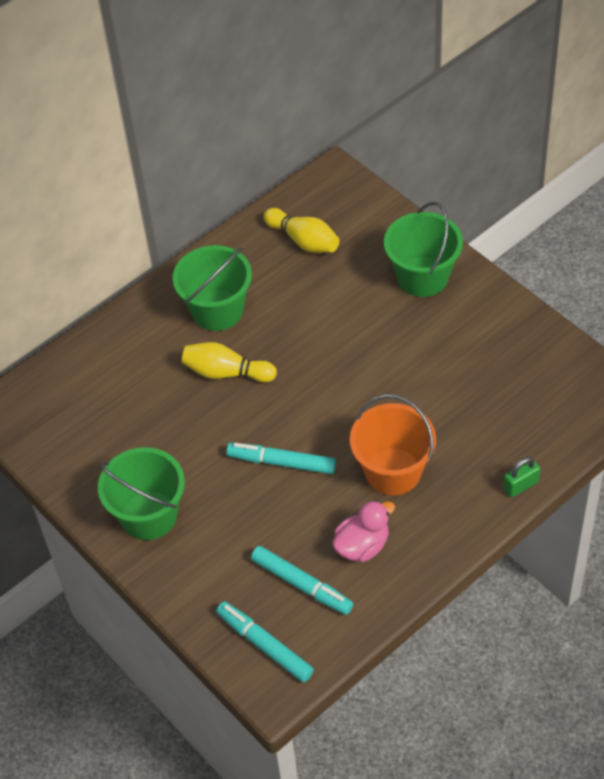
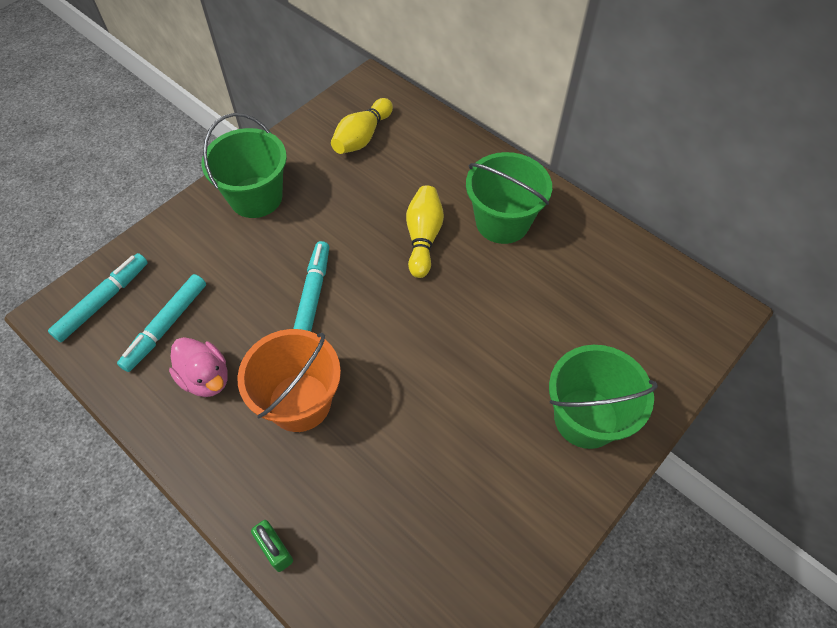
camera: 80 degrees right, 5 degrees up
(303, 240) = (614, 289): yellow bowling pin -> yellow bowling pin (362, 137)

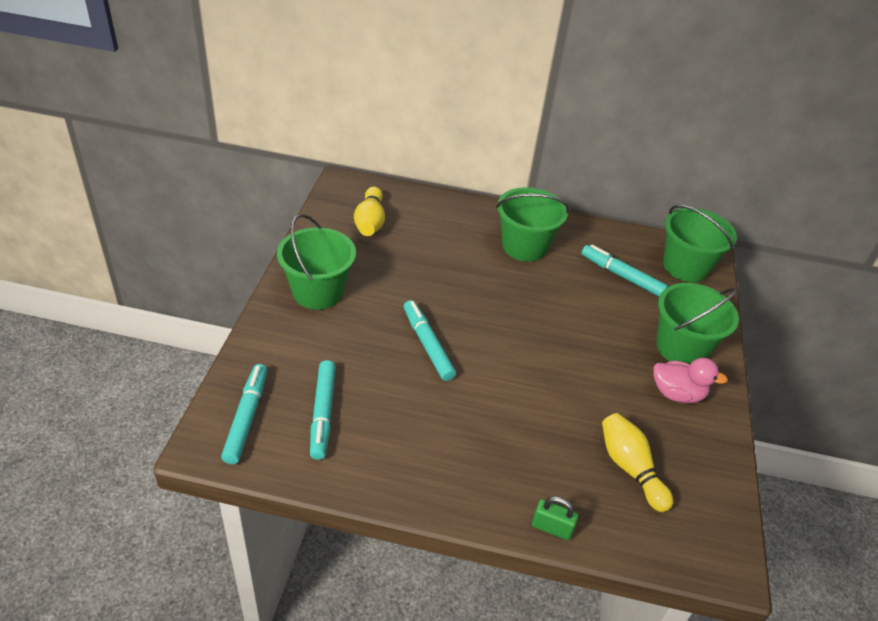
camera: 35 degrees left, 15 degrees down
(206, 378) = (391, 436): pink duck -> pink duck (677, 394)
(299, 402) = (482, 421): orange bucket -> none
(423, 238) = (477, 275): yellow bowling pin -> yellow bowling pin (630, 468)
(587, 300) = (621, 276): none -> turquoise marker
(679, 319) = (685, 266): none -> green bucket

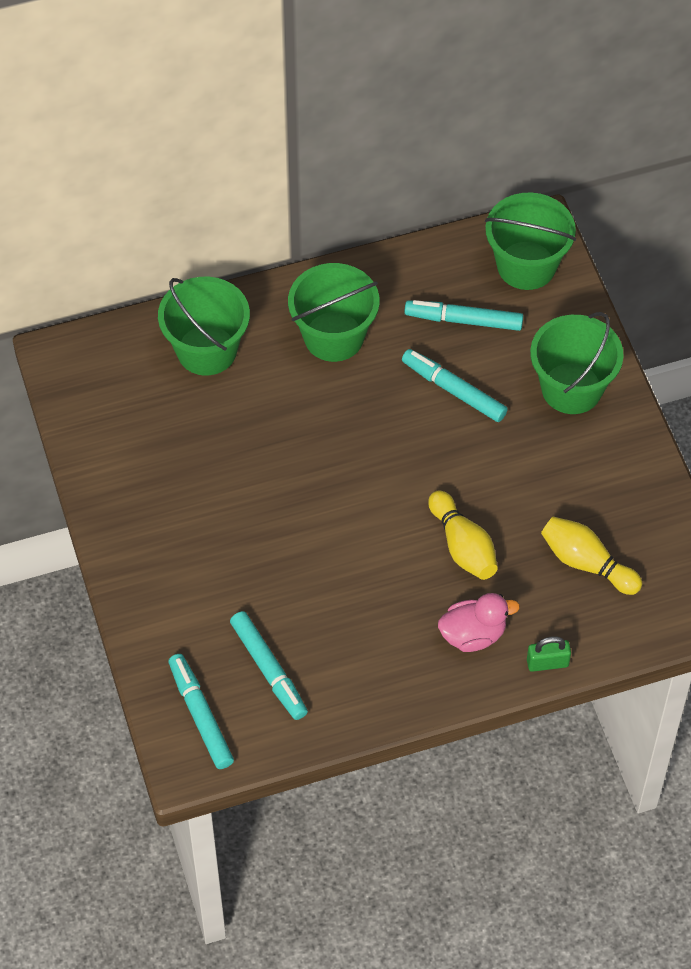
camera: 25 degrees left, 15 degrees up
(318, 292) = (153, 532): green bucket -> green bucket (207, 350)
(370, 222) = (136, 400): yellow bowling pin -> yellow bowling pin (463, 546)
(427, 345) = (315, 533): turquoise marker -> turquoise marker (454, 390)
(677, 394) = (592, 451): pink duck -> pink duck (473, 634)

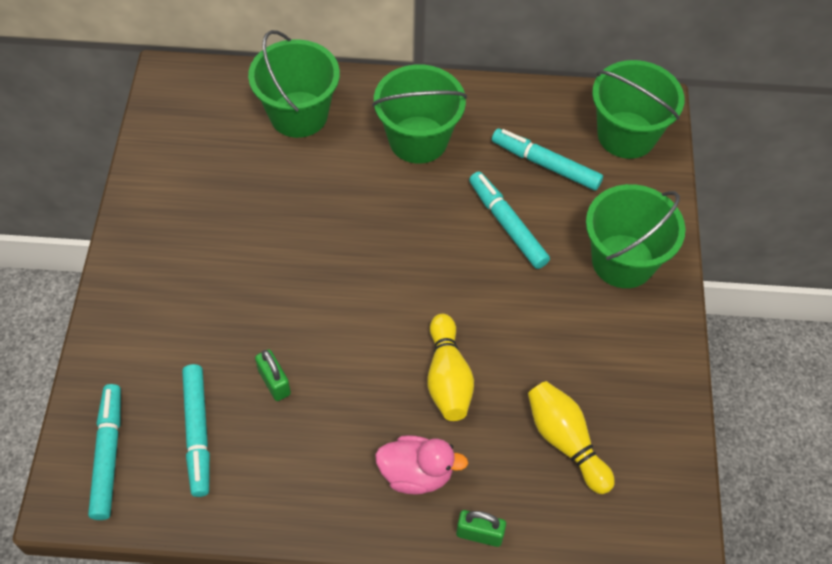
camera: 20 degrees right, 0 degrees up
(313, 604) = (274, 382): none -> green padlock

